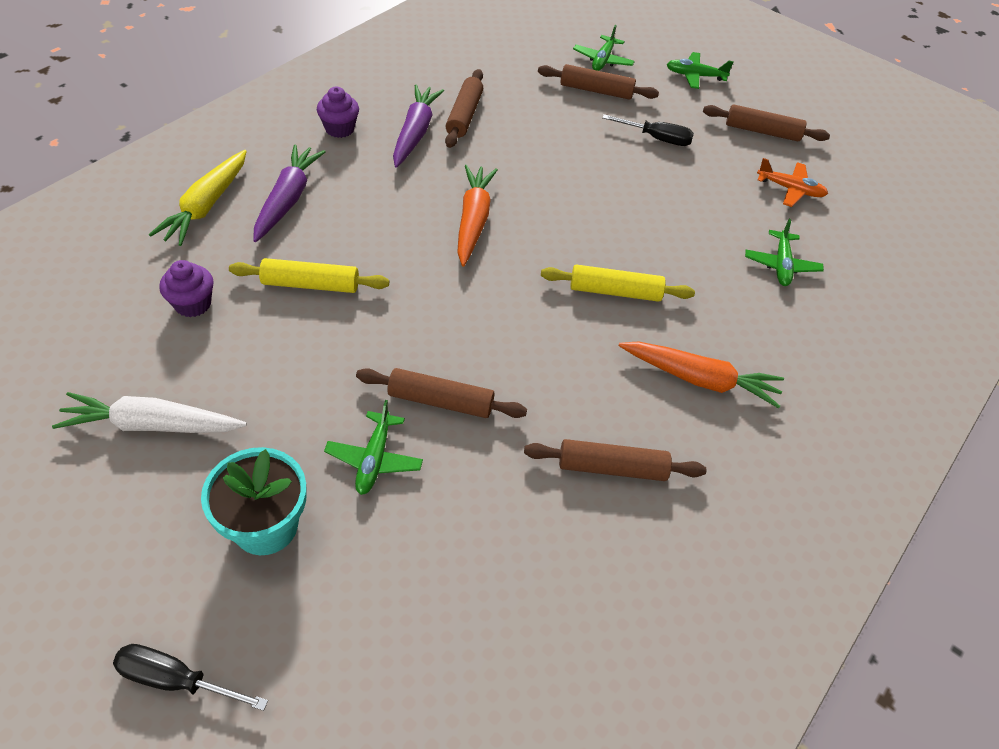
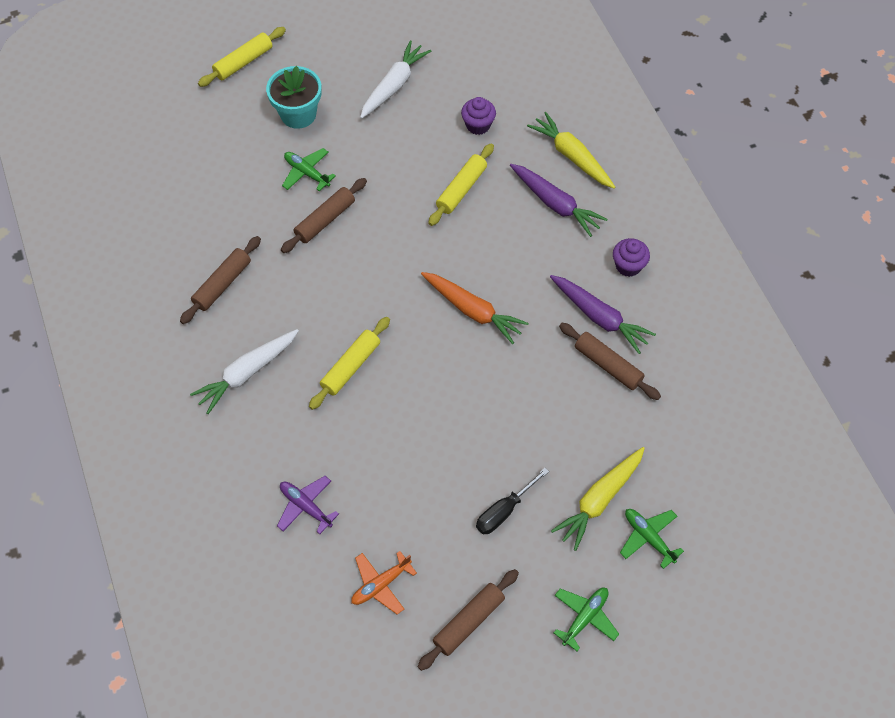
camera: 125 degrees right, 10 degrees up
(177, 680) = (243, 62): black screwdriver -> yellow rolling pin
(596, 90) = (599, 500): brown rolling pin -> yellow carrot
(699, 379) = (247, 373): orange carrot -> white carrot
(781, 265) = (306, 506): green plane -> purple plane

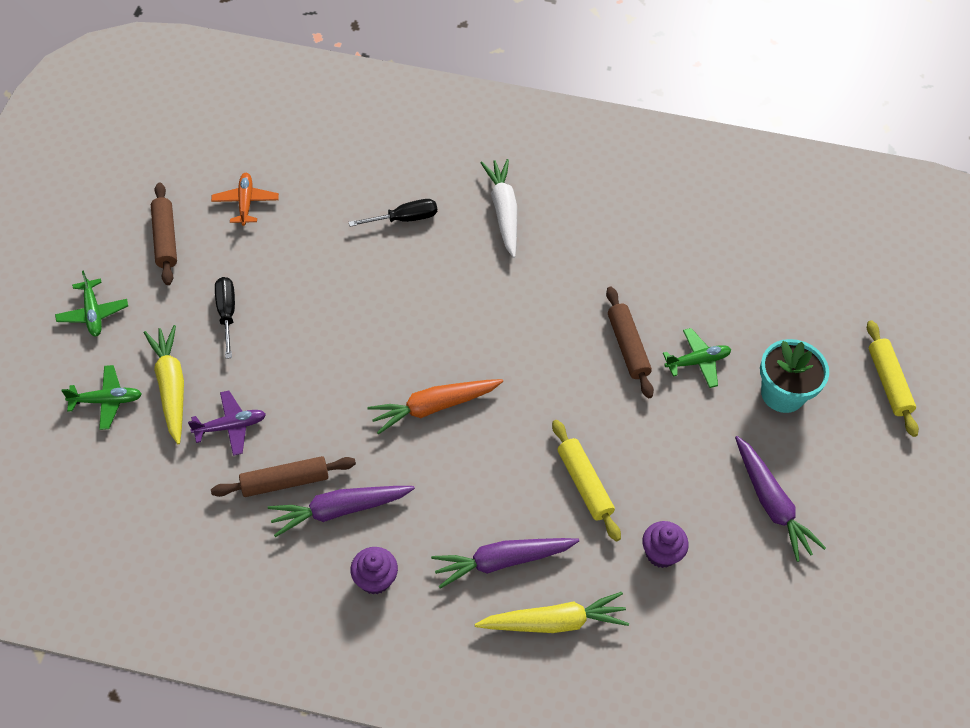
camera: 120 degrees right, 5 degrees down
(222, 284) = (609, 237): brown rolling pin -> none
(306, 506) = (350, 191): purple plane -> purple plane (230, 426)
(308, 443) = (404, 219): none -> black screwdriver
(351, 367) = (451, 283): yellow rolling pin -> none
(394, 85) = (771, 503): white carrot -> purple carrot

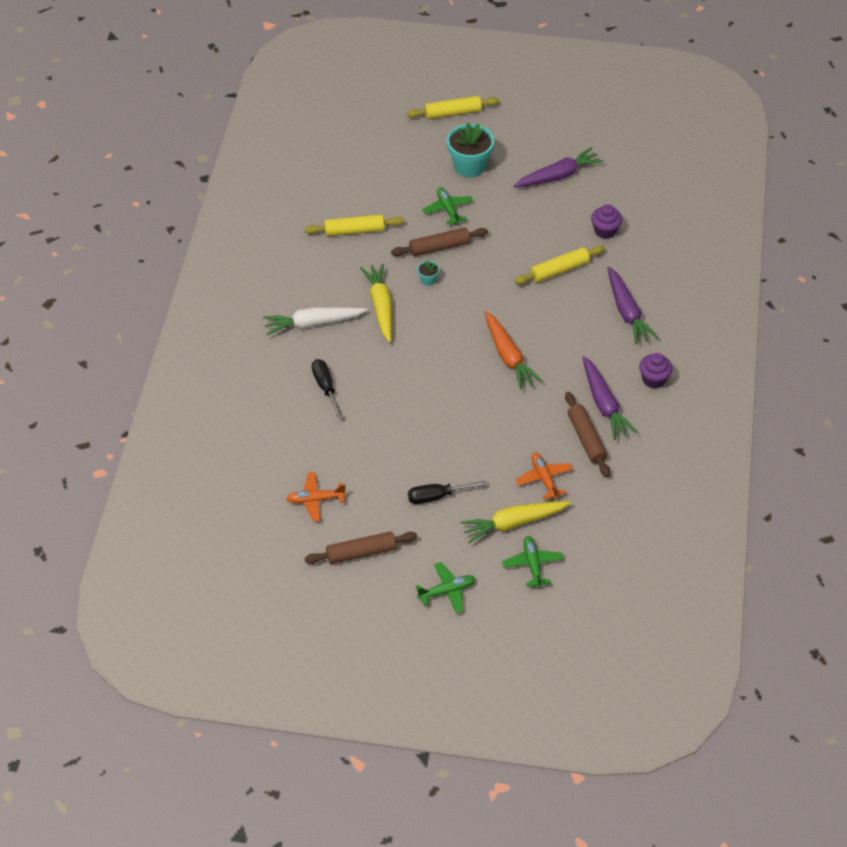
camera: 90 degrees left, 5 degrees down
(230, 426) = (544, 479): purple plane -> orange plane
(554, 622) = (665, 284): yellow carrot -> yellow carrot (381, 306)
(570, 330) = (428, 280): none -> turquoise flower pot
(656, 259) = (354, 231): none -> yellow rolling pin

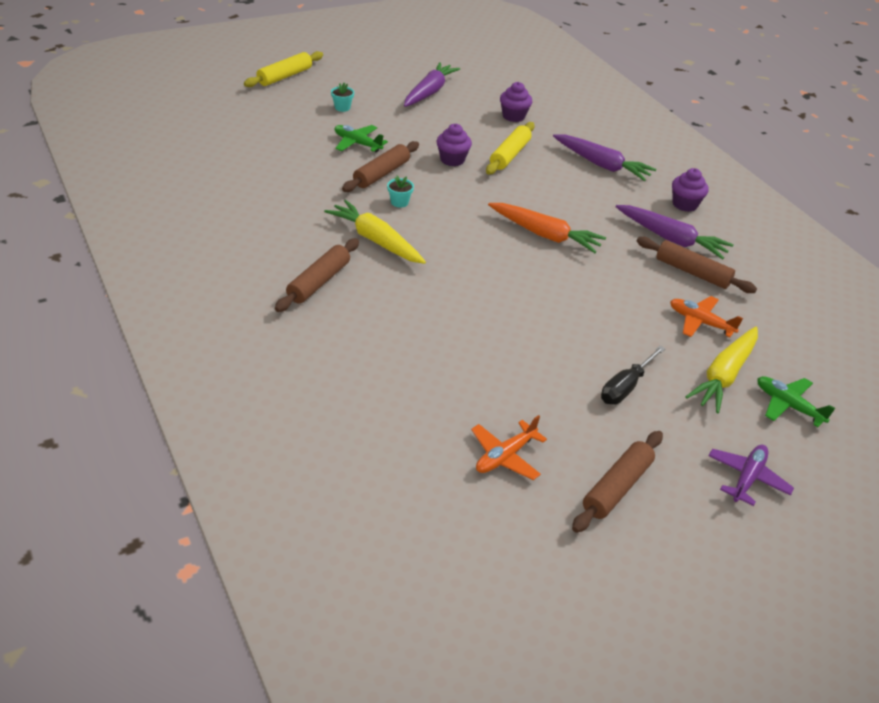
camera: 40 degrees left, 10 degrees down
(313, 323) = (318, 282): white carrot -> brown rolling pin
(326, 388) = (395, 336): black screwdriver -> none
(354, 231) = (281, 188): yellow rolling pin -> none
(447, 591) = (747, 478): green plane -> purple plane
(469, 166) = (342, 107): turquoise flower pot -> turquoise flower pot, size x0.45
(507, 256) = (452, 160): none -> purple cupcake

